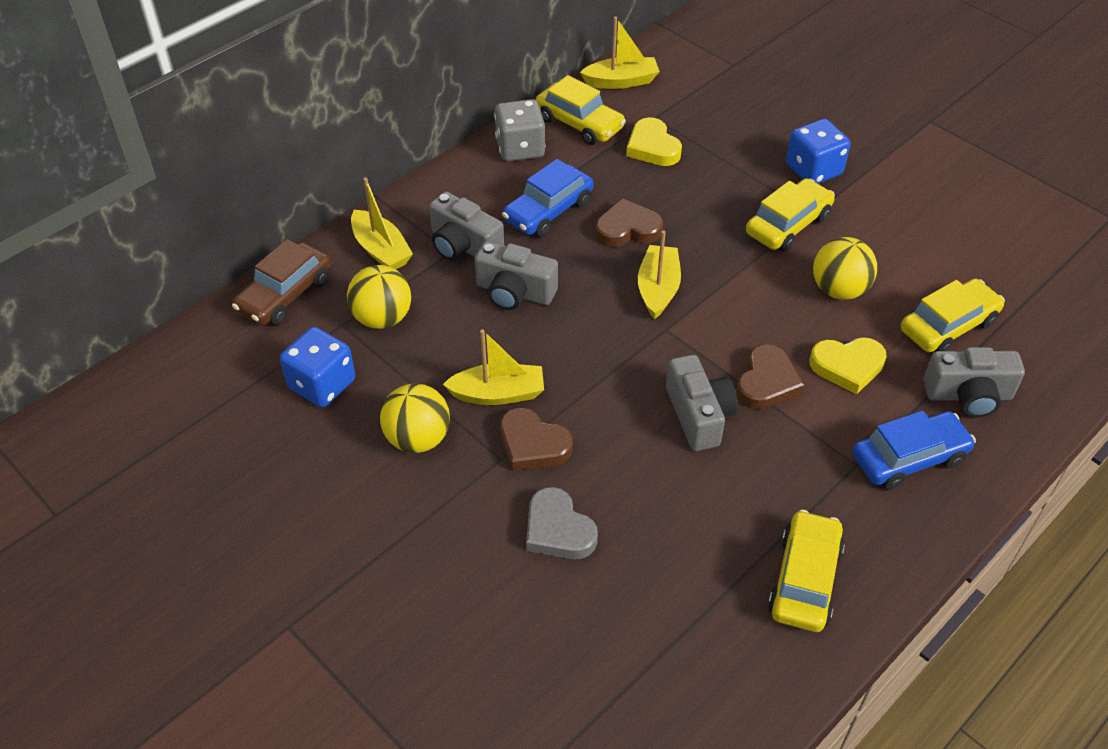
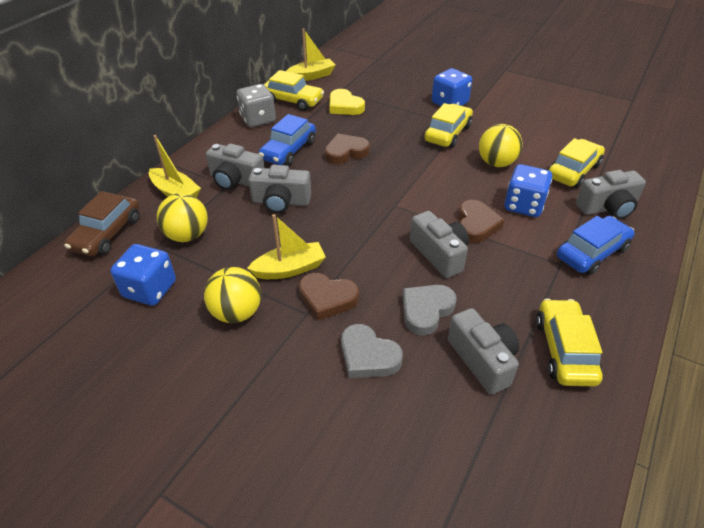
camera: 15 degrees left, 5 degrees down
(650, 489) = (426, 310): none -> grey heart
(658, 289) = (379, 182): yellow boat -> none
(695, 568) = (482, 360): none -> grey camera
(847, 366) = (524, 205): yellow heart -> blue dice

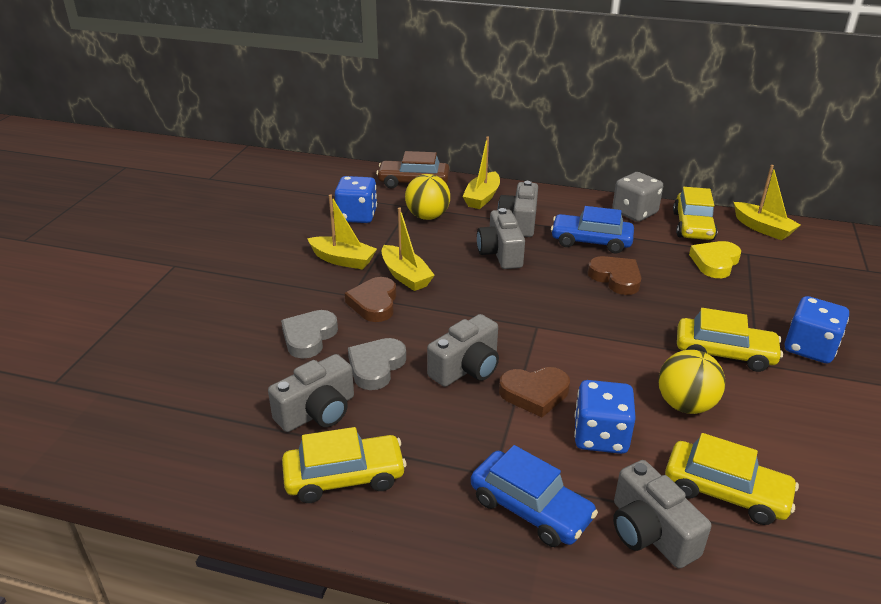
camera: 75 degrees right, 10 degrees down
(237, 313) = (343, 260): yellow ball -> yellow boat
(426, 310) = (376, 367): grey heart -> grey heart turned 90 degrees counterclockwise

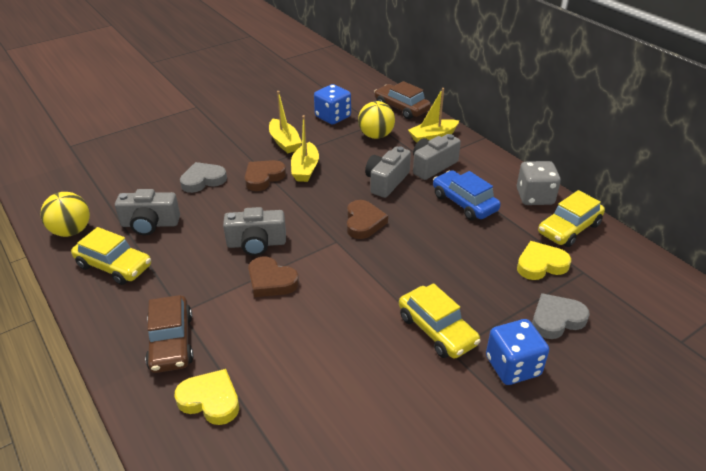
camera: 40 degrees right, 5 degrees up
(376, 367) = (211, 215): grey heart -> grey heart (556, 319)
(530, 508) = (171, 342): blue car -> brown car
(600, 436) = (269, 329): blue dice -> none
(616, 278) = (441, 237): brown heart -> brown heart (363, 222)
(650, 532) = (210, 400): grey camera -> yellow heart
(685, 405) = (352, 345): yellow ball -> yellow ball (71, 231)
(725, 492) = (290, 412): yellow car -> none
(762, 228) = (633, 259): yellow boat -> none

